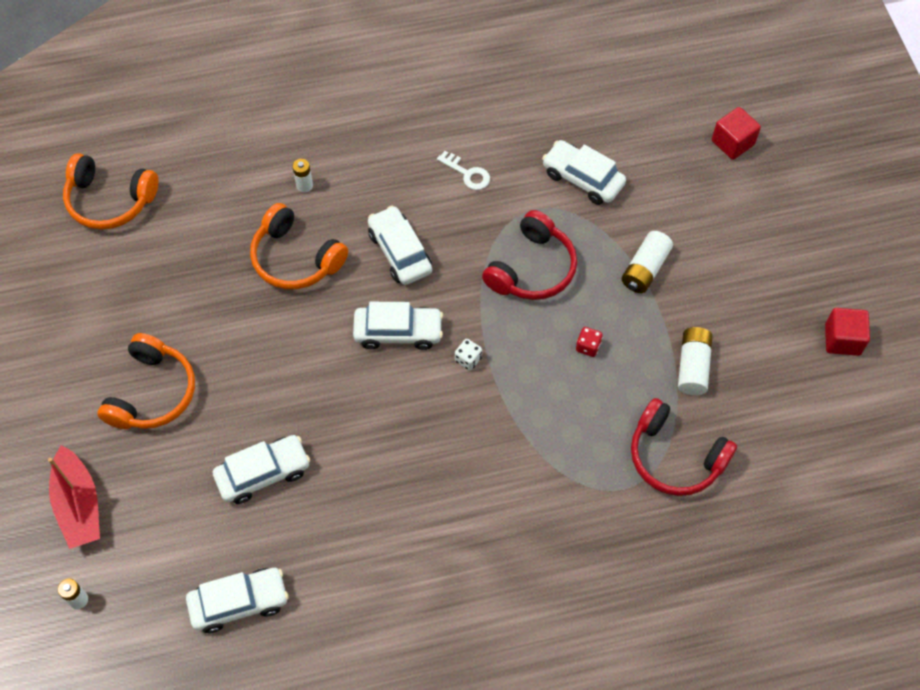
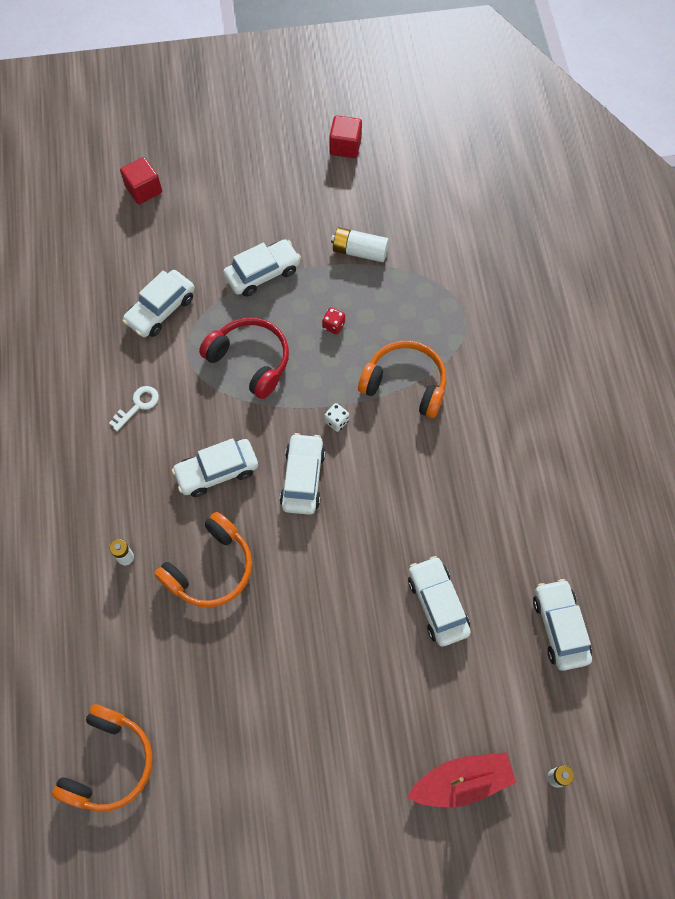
camera: 85 degrees left, 5 degrees up
(152, 393) = (346, 711): orange headphones -> orange headphones (405, 384)
(645, 269) = (262, 273): white battery -> white car
(675, 457) = (439, 275): red headphones -> none

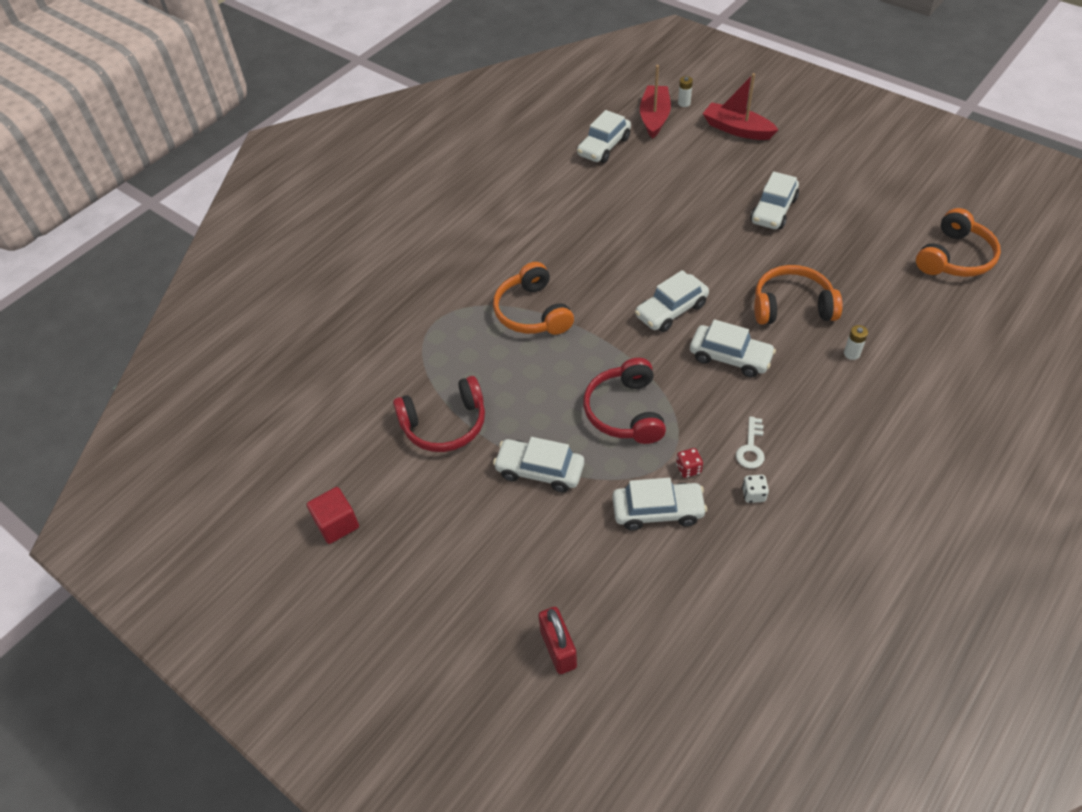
camera: 130 degrees left, 15 degrees down
(109, 763) = (954, 257): orange headphones -> orange headphones turned 150 degrees clockwise
(138, 405) = (751, 447): white key -> white key turned 75 degrees counterclockwise
(144, 189) = (558, 649): red cube -> red padlock
(333, 325) = (533, 387): red dice -> red dice (688, 469)
(336, 421) = (608, 325): white dice -> white dice (753, 494)
(359, 251) = (445, 424): white battery -> red headphones
(437, 604) = (660, 197): white car -> white car (773, 210)
(560, 721) = (654, 118): none -> red boat

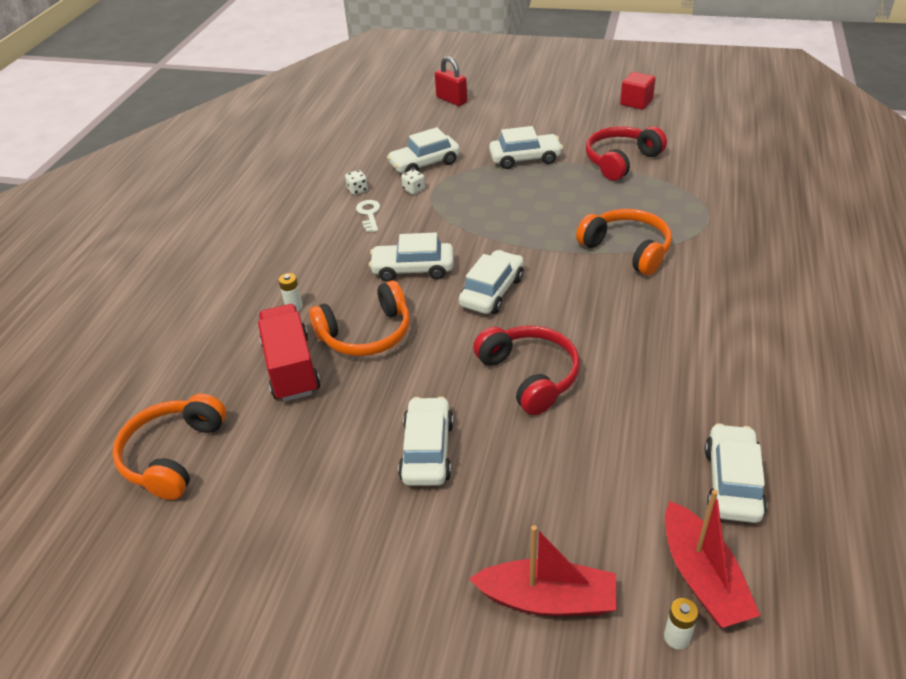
camera: 155 degrees right, 10 degrees down
(625, 411) = (484, 207): red headphones -> red headphones (529, 376)
(688, 469) = (414, 189): red dice -> white dice
(860, 296) = (291, 368): none -> red truck

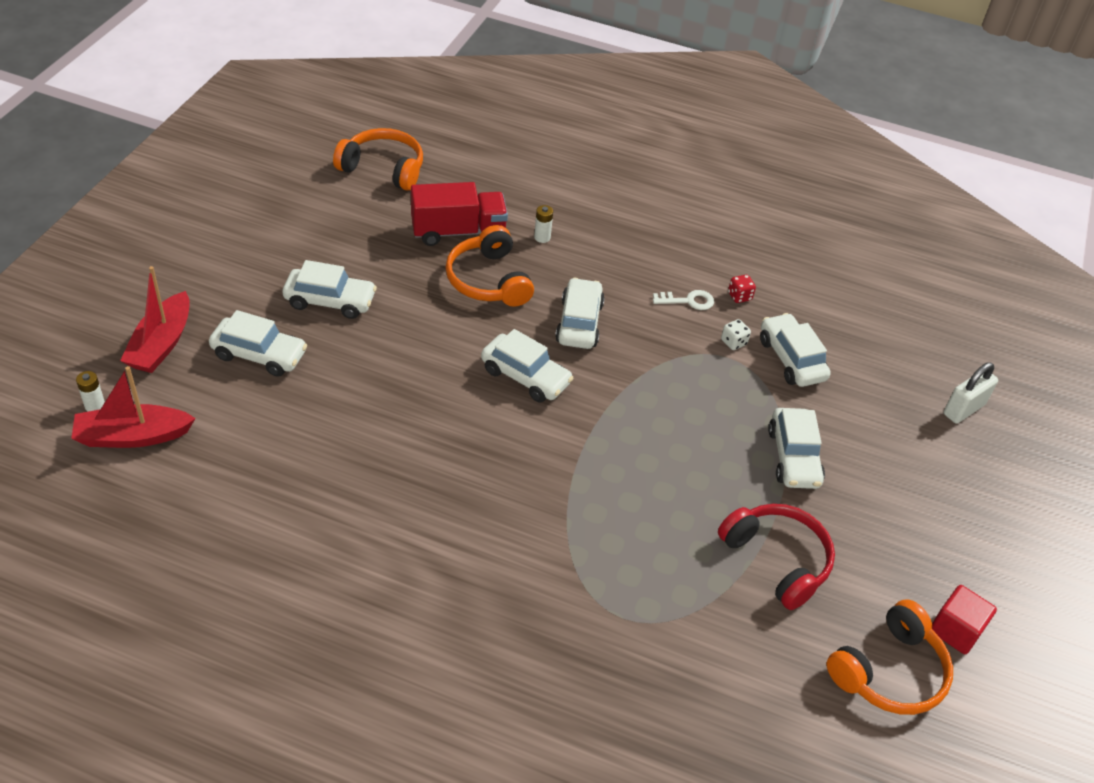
camera: 90 degrees right, 5 degrees up
(357, 190) = (739, 296): white dice -> red dice
(451, 100) = (963, 409): red padlock -> white padlock
(529, 376) = (393, 380): red headphones -> none
(627, 250) = (571, 509): orange headphones -> orange headphones (889, 671)
(732, 482) = (209, 487): white car -> white car (259, 354)

